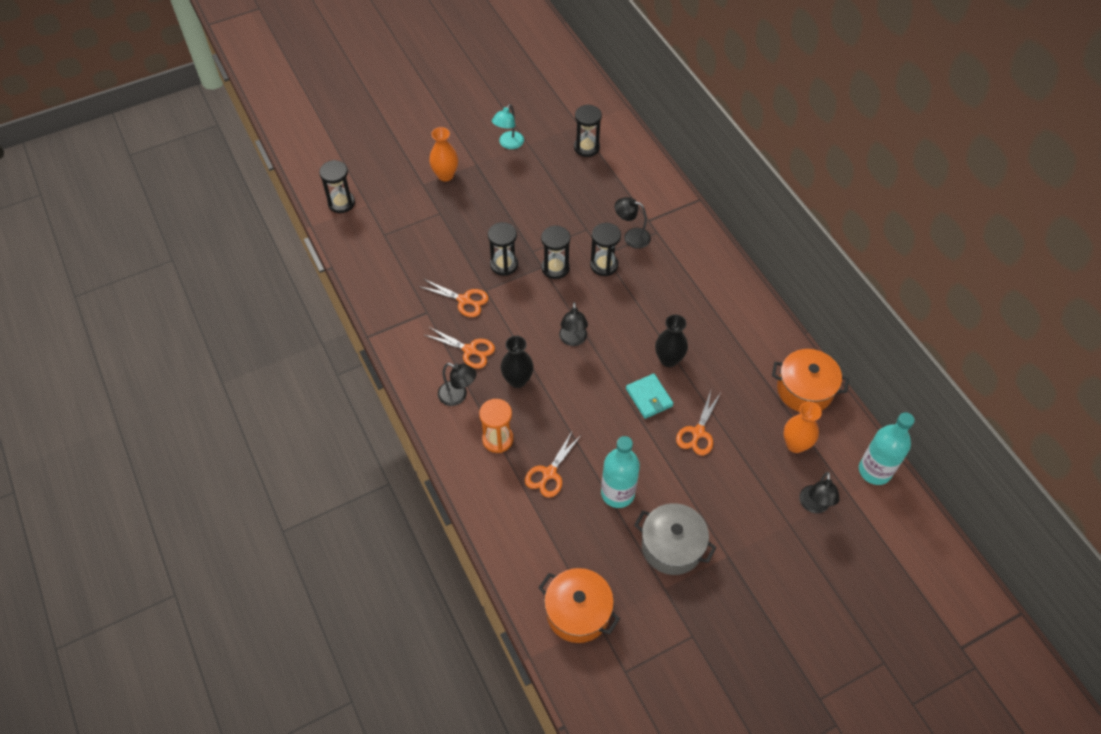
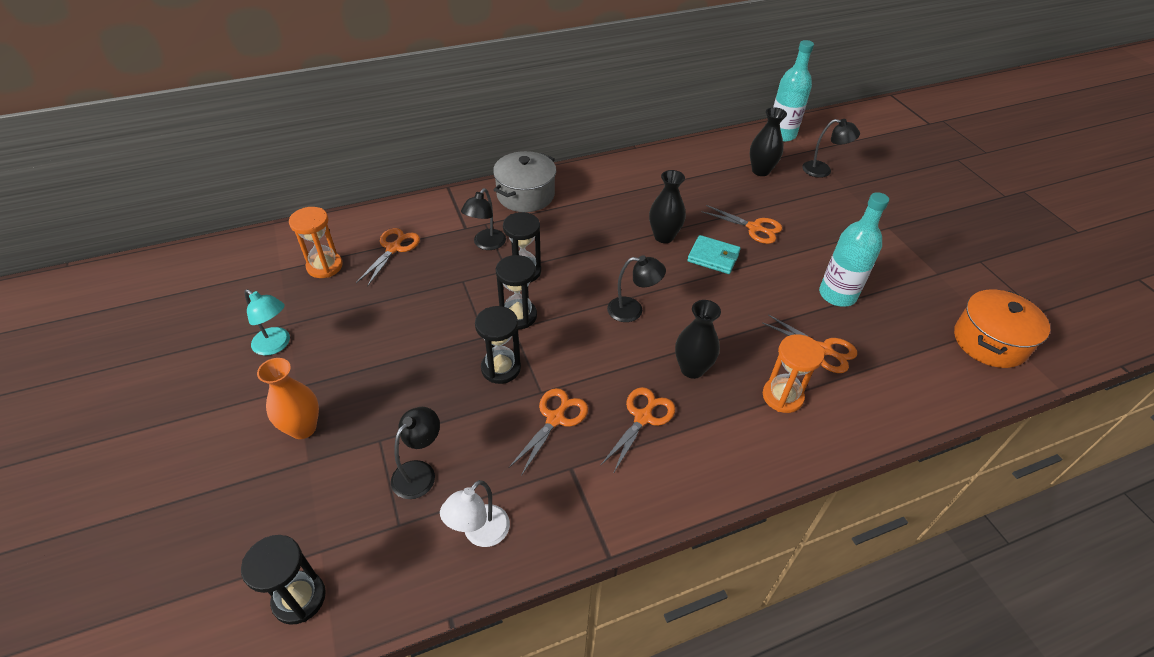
camera: 85 degrees left, 10 degrees down
(380, 272) = (480, 534): none -> white lamp
(458, 396) = (719, 436): black lamp -> black lamp (420, 472)
(586, 147) = (325, 266): black hourglass -> orange hourglass
(614, 181) = (393, 248): none -> orange scissors
(649, 397) = (713, 257): turquoise wallet -> turquoise wallet turned 45 degrees clockwise
(672, 546) = (889, 262): grey pot -> grey pot (525, 195)
(795, 444) = (760, 171): orange vase -> black vase
(804, 390) = (700, 157): orange pot -> none

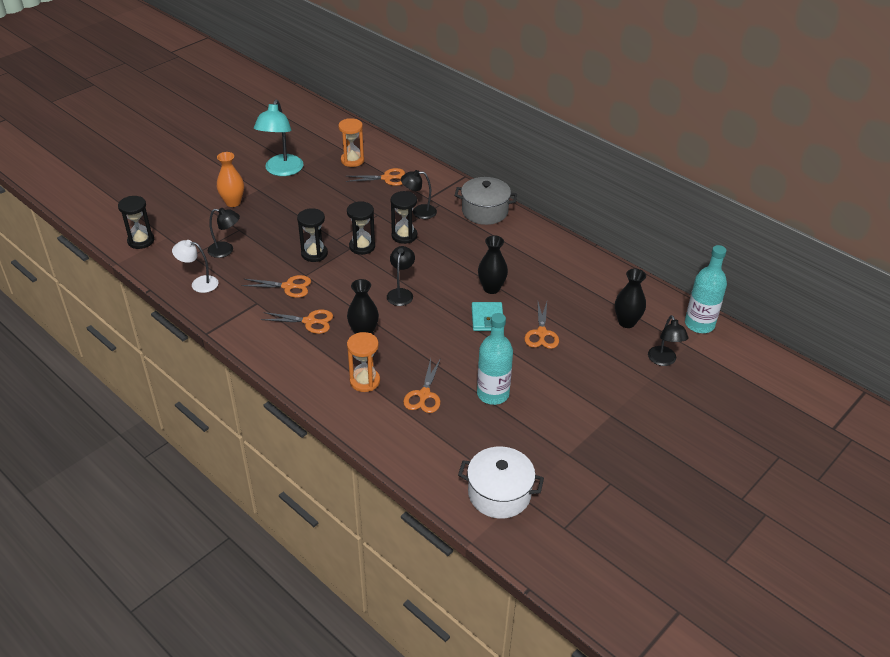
camera: 65 degrees right, 5 degrees down
(276, 345) = (282, 170): turquoise lamp -> turquoise lamp, size x1.66
(632, 310) = (401, 293): black lamp -> black lamp turned 150 degrees counterclockwise
(989, 342) = (499, 494): orange pot -> white pot

